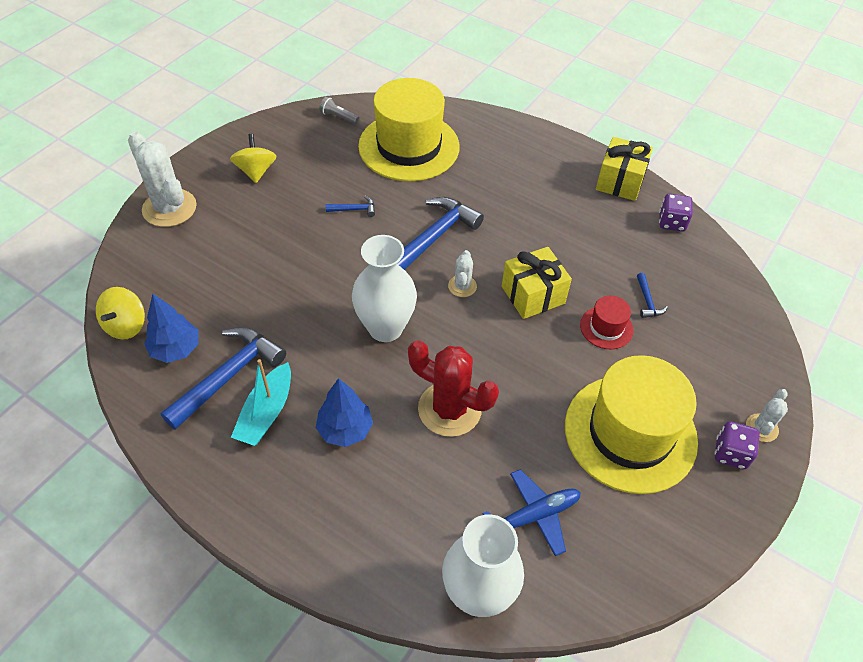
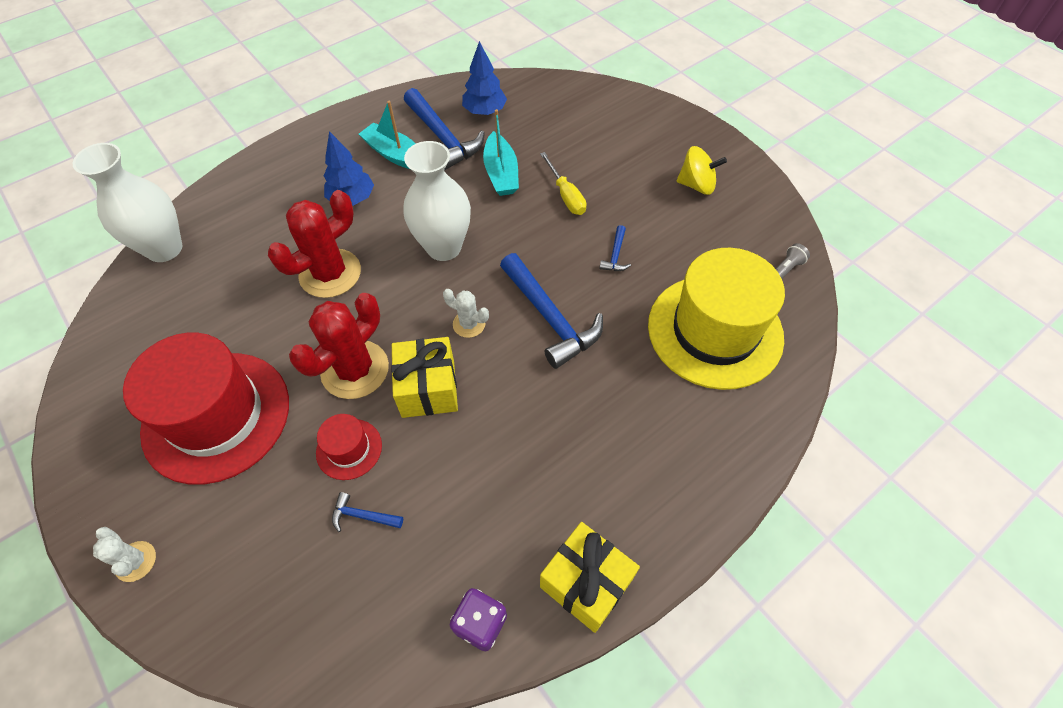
camera: 110 degrees right, 5 degrees up
(126, 325) = (522, 87): yellow spinning top -> none
(169, 208) = (656, 120): white cactus -> none
(273, 310) = (501, 173): none -> turquoise boat
(292, 254) = (566, 195): none -> yellow screwdriver
(533, 516) = (195, 304): blue plane -> none
(540, 349) = (355, 370): none -> red cactus
(630, 433) = (216, 416): yellow hat -> red hat
(730, 453) = (133, 507): purple dice -> none

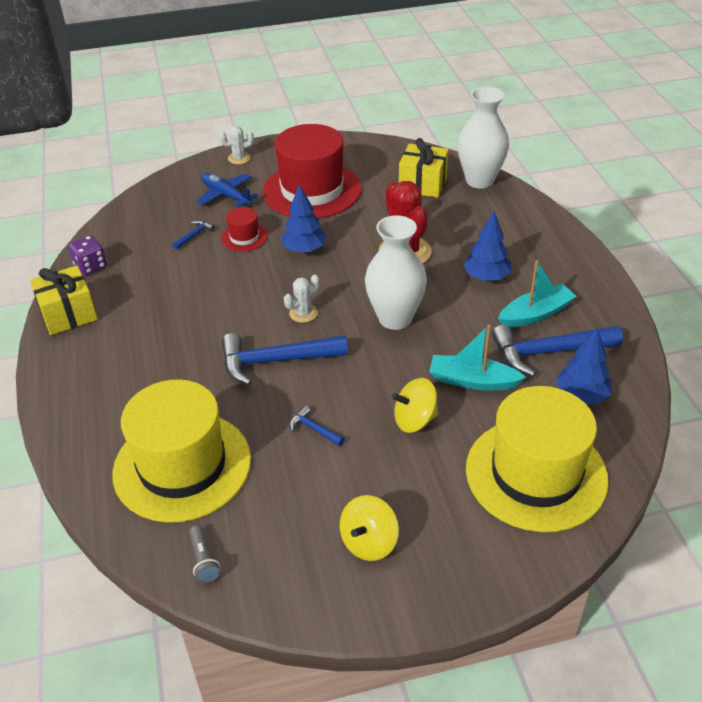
camera: 115 degrees right, 15 degrees down
(251, 525) = (226, 195): none -> blue plane
(355, 370) = (304, 249): red cactus -> blue tree
(428, 388) = (262, 280): yellow gift -> yellow gift (423, 184)
(566, 195) = (414, 420): yellow screwdriver -> yellow spinning top
(578, 119) = (536, 474): none -> yellow hat

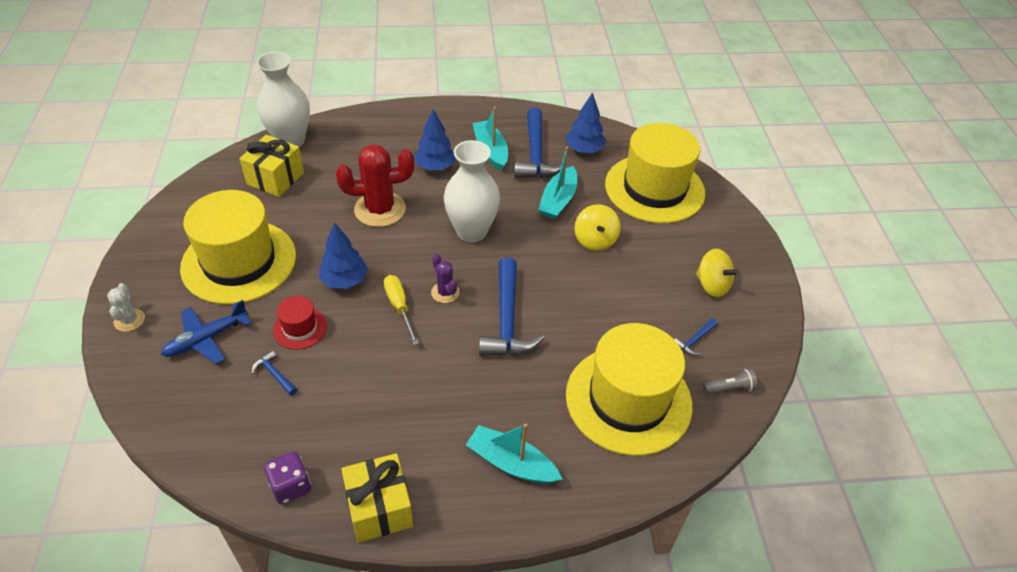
camera: 85 degrees left, 5 degrees up
(107, 385) = (511, 463): none -> turquoise boat
(279, 287) = (399, 307): none -> yellow screwdriver
(303, 313) = (445, 292): white cactus -> purple cactus
(312, 190) = (239, 261): red hat -> yellow hat
(314, 429) = (596, 302): blue hammer -> blue hammer (694, 340)

